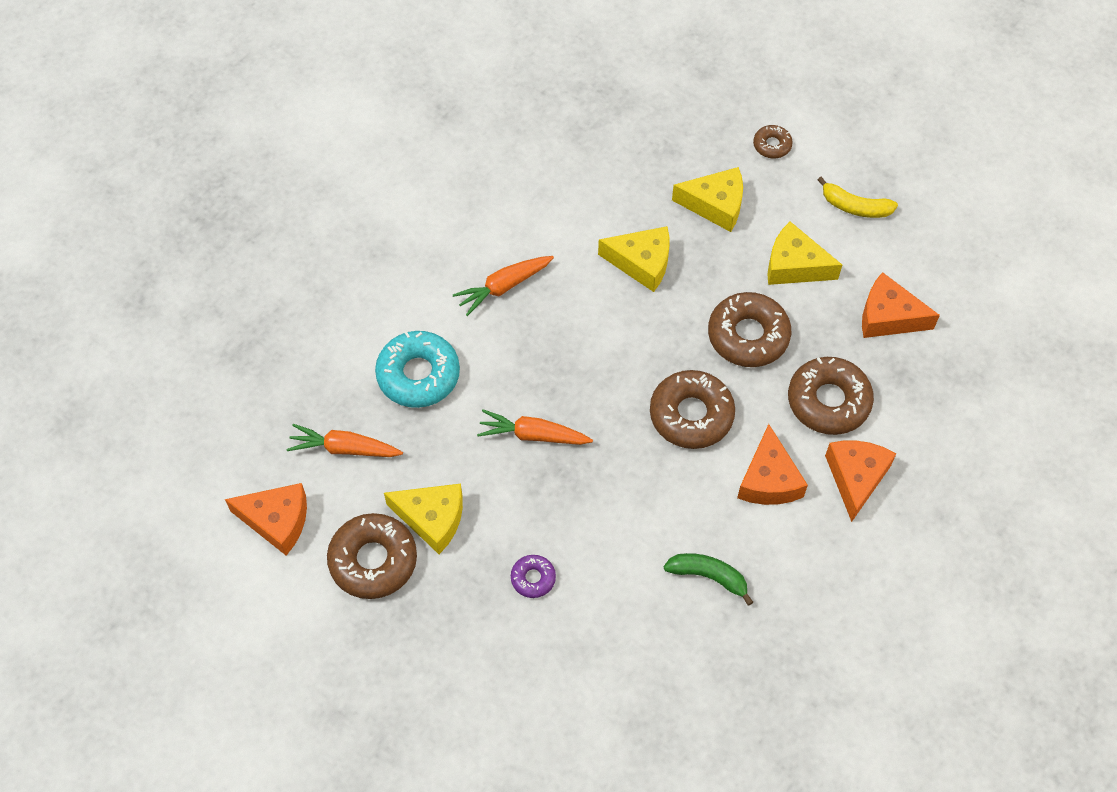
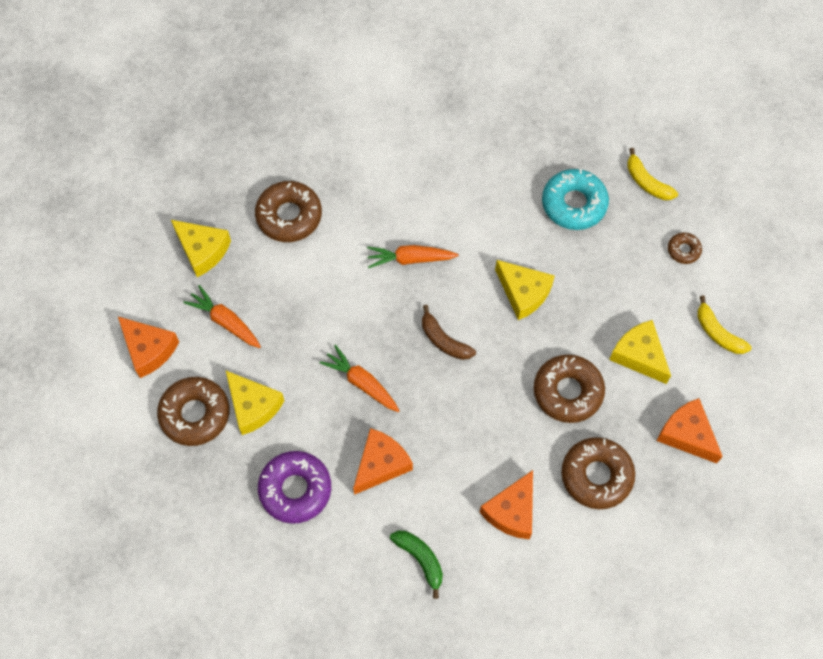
camera: 30 degrees right, 5 degrees up
(418, 375) = (309, 294): turquoise donut -> turquoise donut (574, 204)
(533, 578) = (295, 489): purple donut -> purple donut, size x1.98
(591, 349) = (444, 340): none -> brown banana
(691, 415) = (486, 430): brown donut -> brown donut (289, 216)
(694, 98) = (647, 182): none -> yellow banana
(715, 205) = (608, 276): yellow cheese -> yellow cheese (202, 250)
(855, 478) = (578, 546): orange cheese -> orange cheese (381, 464)

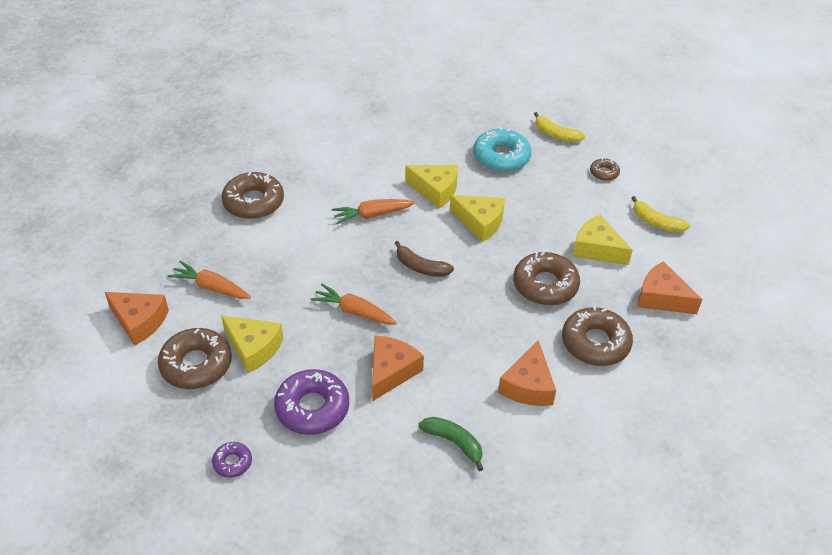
camera: 15 degrees left, 20 degrees down
(202, 250) = (178, 239): yellow cheese -> yellow cheese (435, 190)
(209, 533) = (232, 462): none -> purple donut

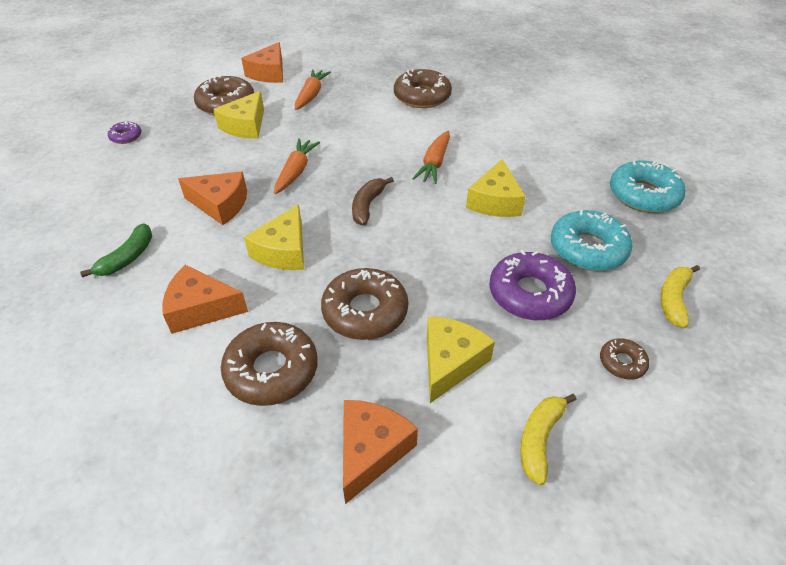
camera: 80 degrees right, 0 degrees up
(312, 408) = (178, 166): purple donut -> purple donut (530, 294)
(372, 215) = (434, 163): orange carrot -> orange carrot turned 135 degrees counterclockwise
(449, 112) = (643, 195): none -> turquoise donut
(480, 222) = (456, 243): yellow cheese -> yellow cheese (283, 251)

